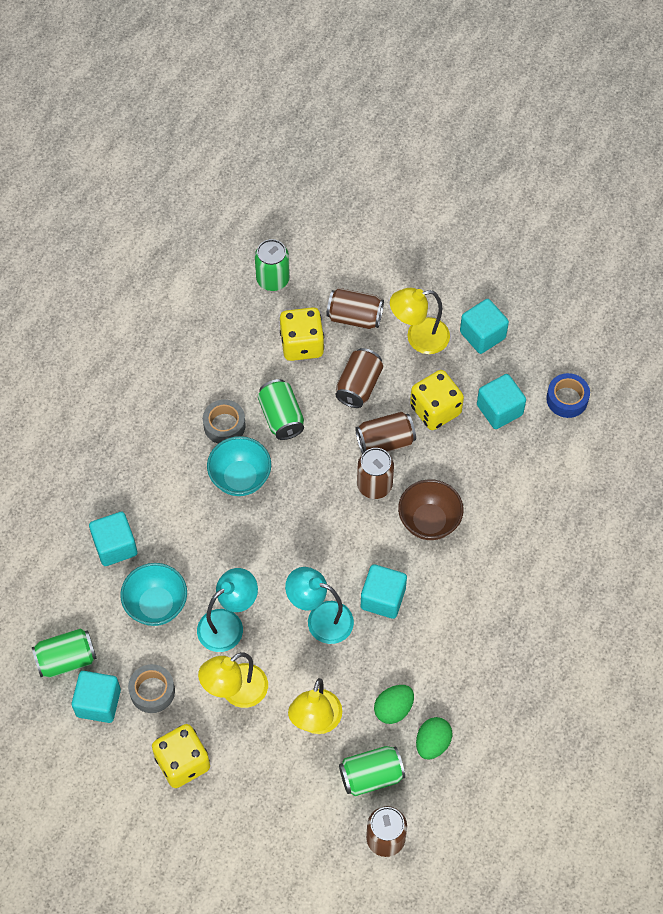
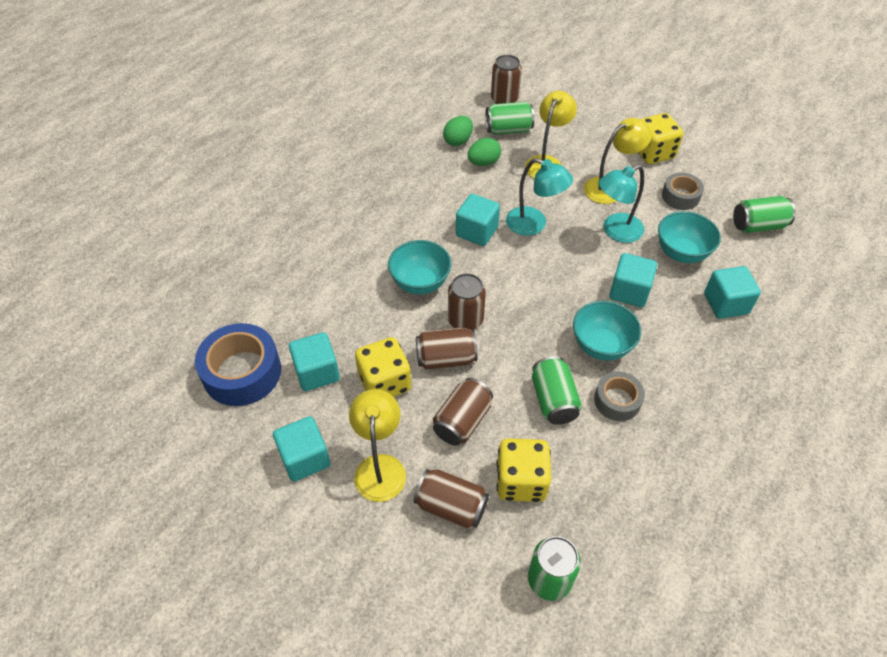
camera: 170 degrees left, 10 degrees down
(98, 703) = (725, 195): turquoise cube -> turquoise cube (629, 291)
(419, 338) = (380, 467): yellow lamp -> yellow lamp turned 90 degrees counterclockwise
(429, 521) = (420, 283): brown bowl -> turquoise bowl
(567, 399) = (242, 372): blue tape -> blue tape, size x1.72

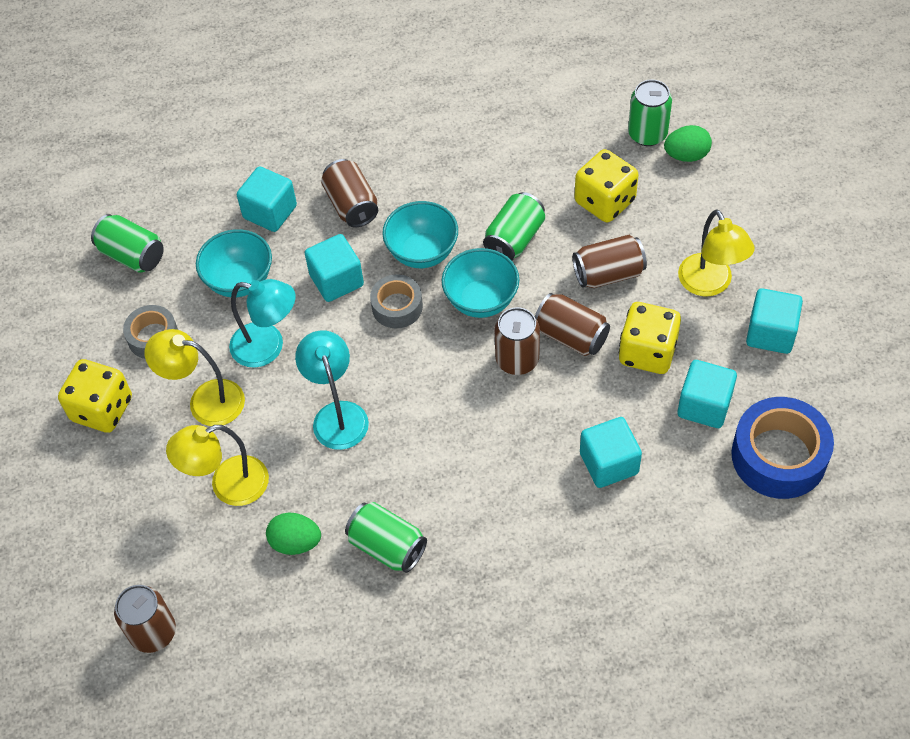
camera: 135 degrees left, 5 degrees up
(380, 467) = (710, 284): yellow lamp -> yellow lamp turned 60 degrees counterclockwise
(420, 283) = (522, 431): turquoise bowl -> turquoise bowl (481, 300)
(451, 507) = (676, 220): brown can -> brown can (351, 205)
(458, 141) = (287, 603): green egg -> green egg (686, 155)
(477, 231) = (404, 451): turquoise cube -> turquoise cube (609, 463)
(508, 130) = (210, 572): green can -> green can (387, 546)
(617, 401) = (463, 204): grey tape -> grey tape (397, 307)

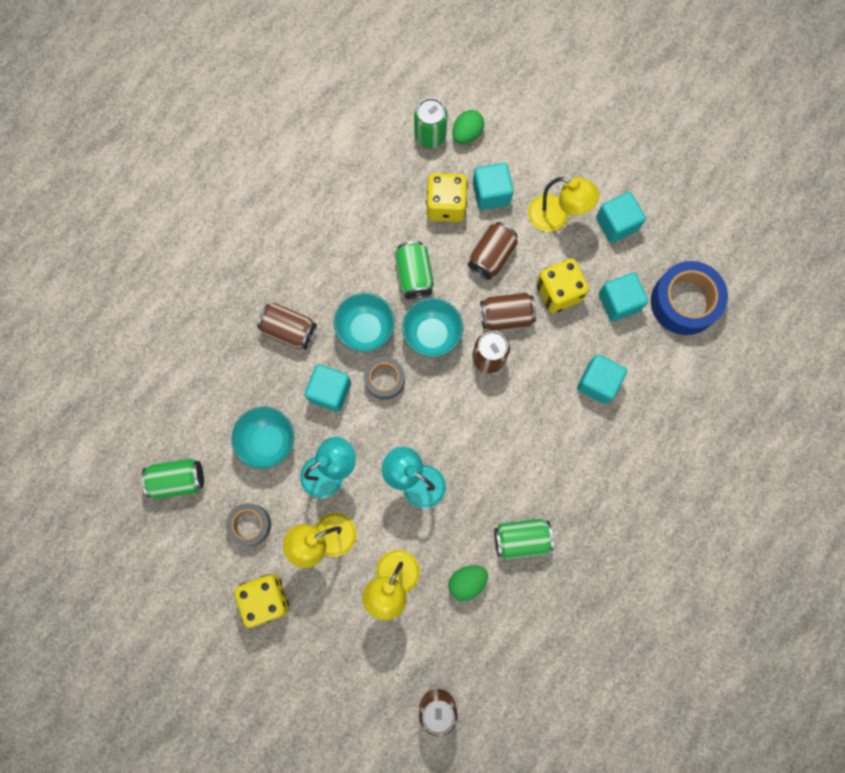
camera: 45 degrees left, 20 degrees up
(270, 212) = (240, 377): turquoise cube -> turquoise cube (491, 194)

